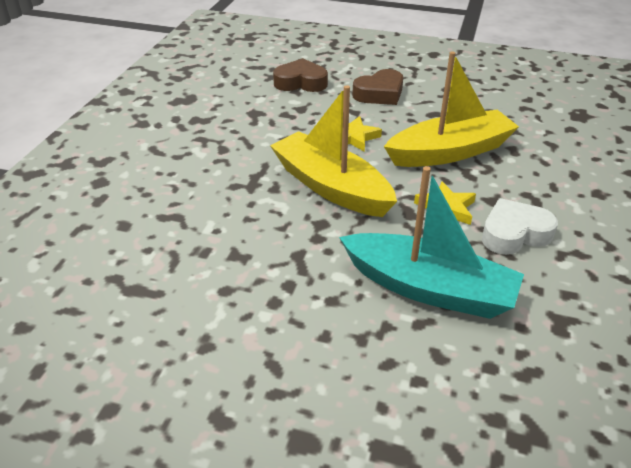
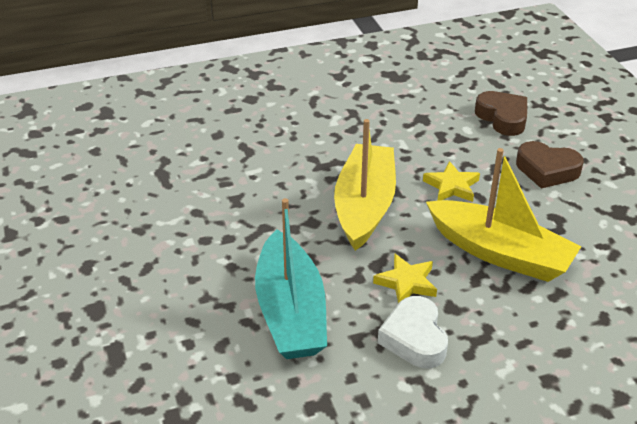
camera: 55 degrees right, 0 degrees up
(514, 234) = (414, 338): white heart -> white heart turned 135 degrees counterclockwise

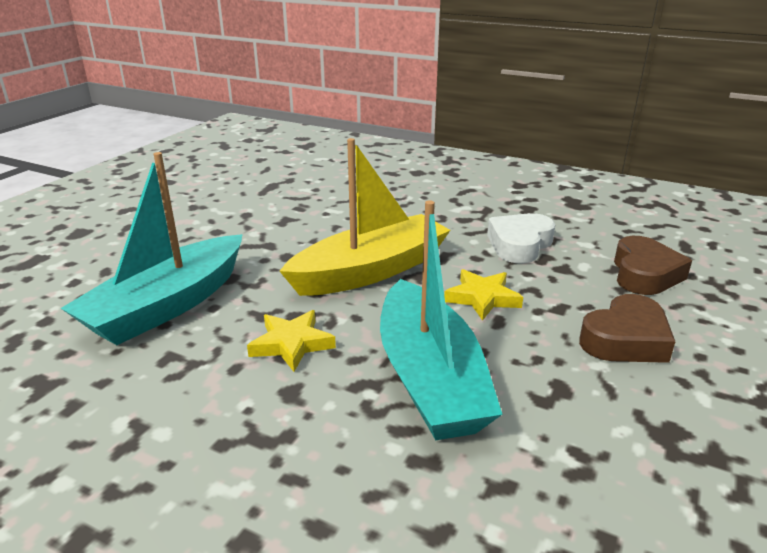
camera: 45 degrees right, 10 degrees down
(414, 338) = (207, 391): white heart -> white heart (519, 245)
(500, 253) = (430, 378): yellow boat -> turquoise boat
(547, 170) = (625, 339): brown heart -> brown heart turned 105 degrees counterclockwise

